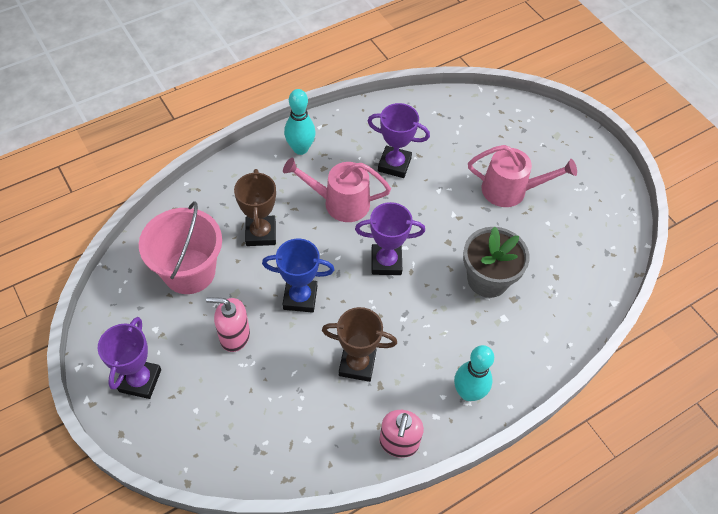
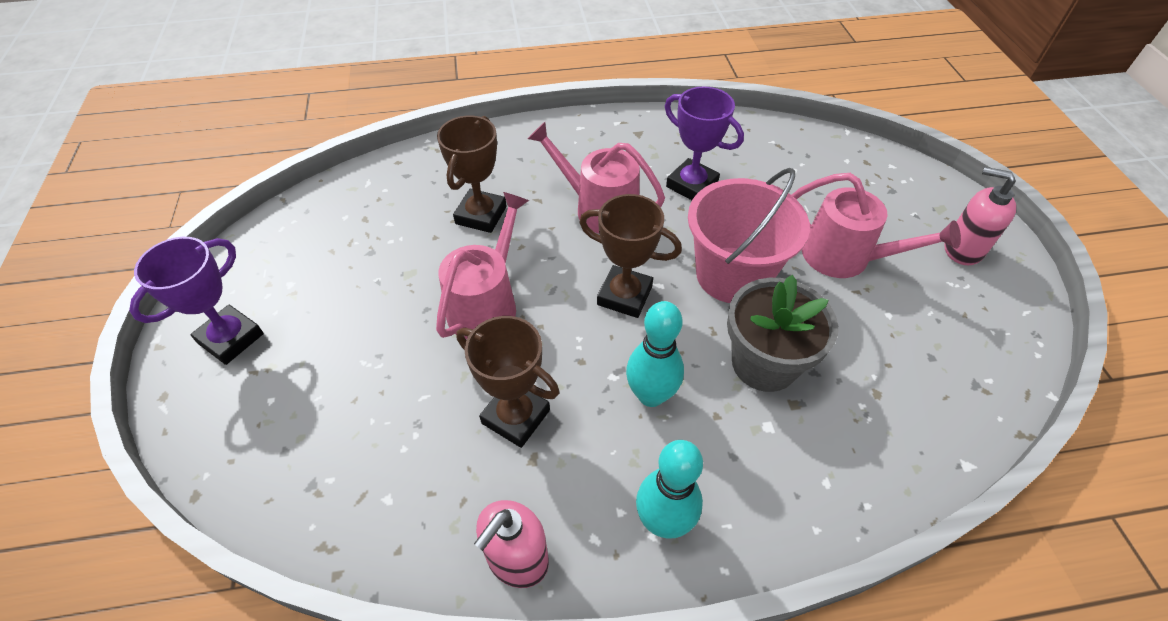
camera: 25 degrees right, 5 degrees down
(189, 271) = (371, 232): pink bucket -> pink bucket (732, 275)
(234, 336) = (376, 323): pink soap dispenser -> pink soap dispenser (962, 249)
(300, 149) = (581, 139): turquoise bowling pin -> turquoise bowling pin (651, 395)
(300, 298) = (486, 304): blue trophy -> pink watering can
(386, 262) = (624, 295): purple trophy -> brown trophy

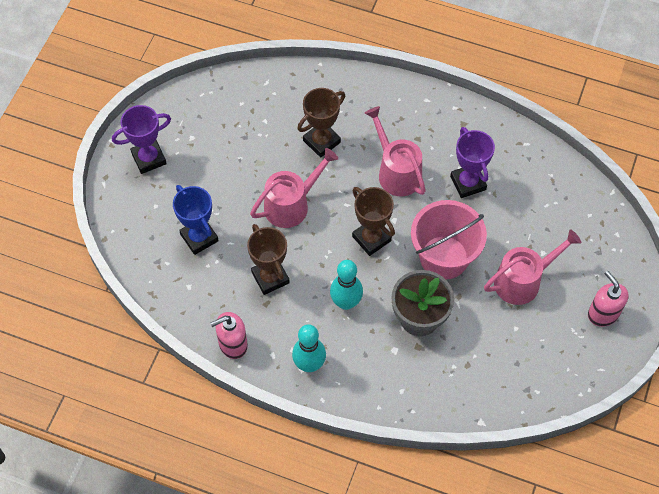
camera: 30 degrees right, 10 degrees up
(368, 413) = (199, 237): none -> blue trophy
(844, 257) = (522, 281): pink watering can -> pink watering can turned 90 degrees counterclockwise

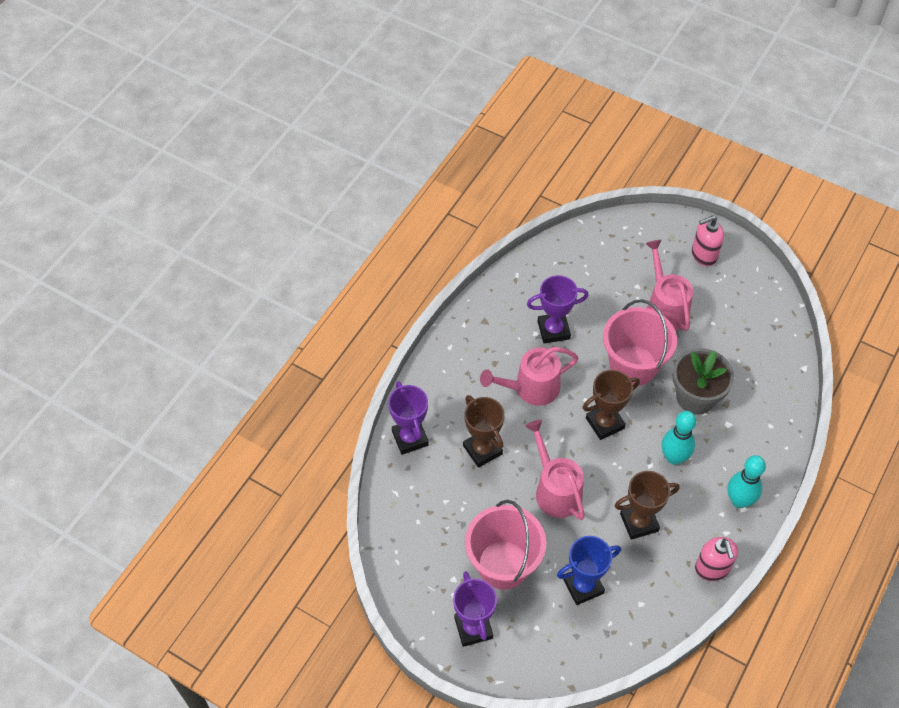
camera: 80 degrees left, 5 degrees down
(210, 173) = (503, 564): none -> pink bucket
(322, 84) = (410, 438): none -> purple trophy

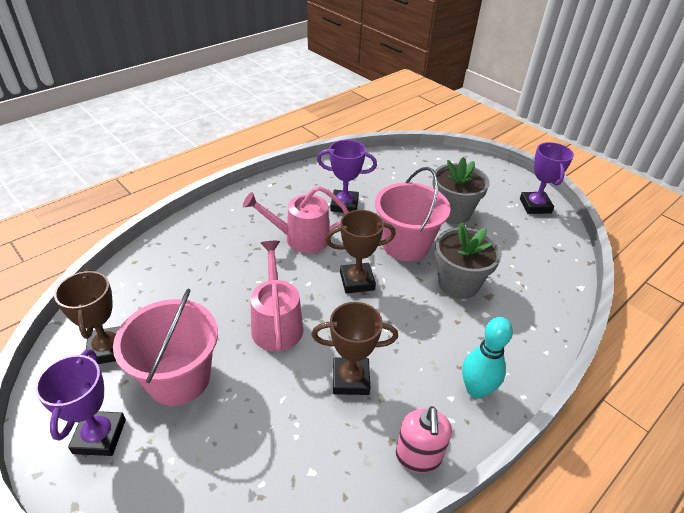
camera: 15 degrees right, 15 degrees down
(410, 438) = (167, 247): purple trophy -> purple trophy (535, 206)
(482, 450) = (226, 272): brown trophy -> brown trophy (108, 349)
(583, 586) = (253, 428): blue trophy -> none
(665, 307) = (453, 212): pink watering can -> grey flower pot
(674, 457) = (416, 328): turquoise bowling pin -> none
(703, 255) = (501, 187): pink soap dispenser -> none

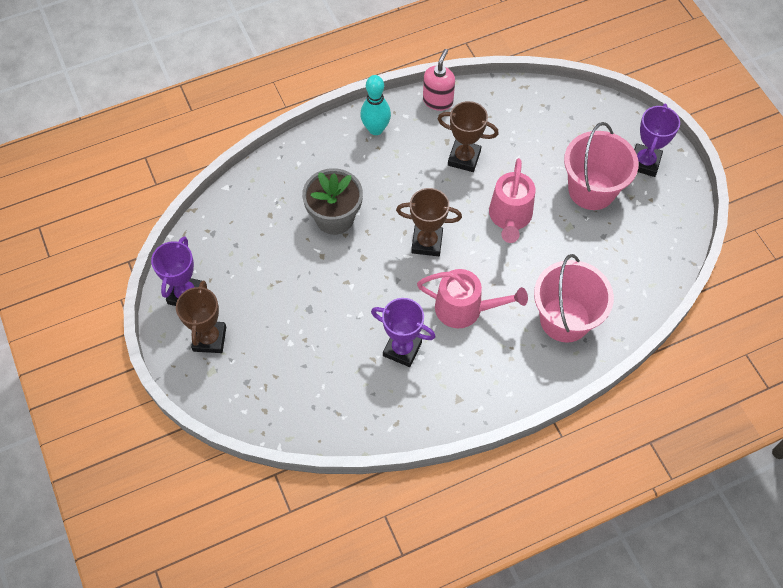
camera: 160 degrees left, 20 degrees up
(108, 349) = (648, 227): brown trophy -> brown trophy (209, 339)
(405, 245) = (361, 274): pink bucket -> pink bucket (565, 319)
(453, 212) = (285, 307): grey flower pot -> none

